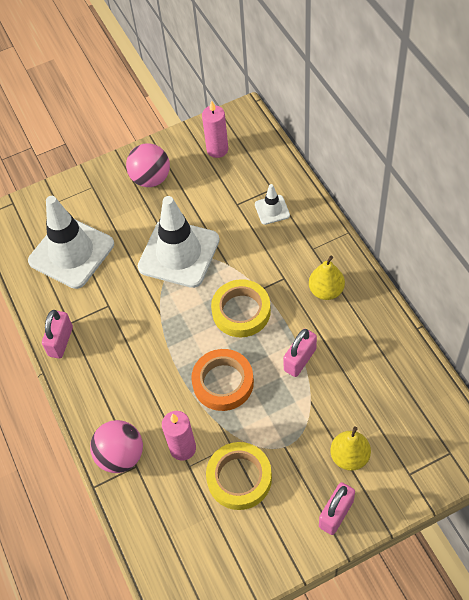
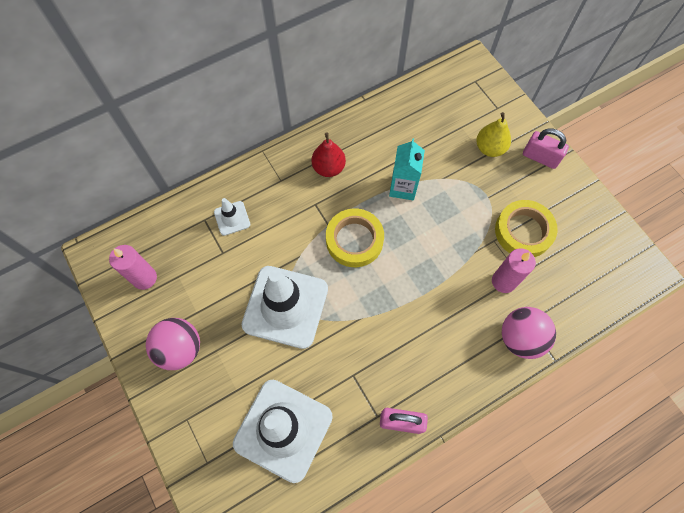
camera: 100 degrees left, 10 degrees up
(223, 382) = (432, 251): orange tape -> none
(300, 360) = (403, 187): pink padlock -> turquoise carton
(326, 291) = (328, 168): yellow pear -> red pear

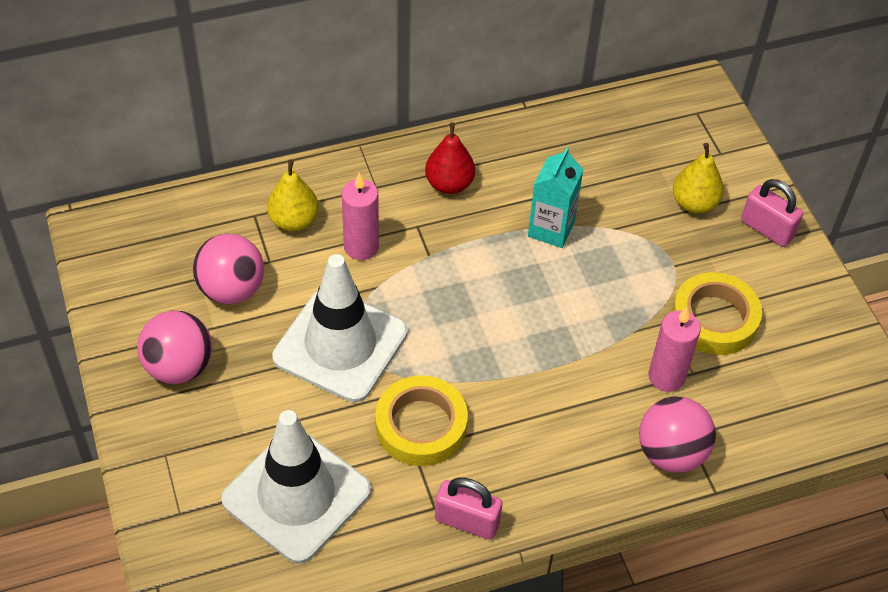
camera: 10 degrees right, 15 degrees down
(144, 278) = (152, 271): pink candle -> pink candle (361, 247)
(202, 280) = (231, 289): none -> pink ball
(232, 218) = (294, 221): white traffic cone -> yellow pear
(354, 240) = (462, 282): yellow tape -> yellow tape (421, 426)

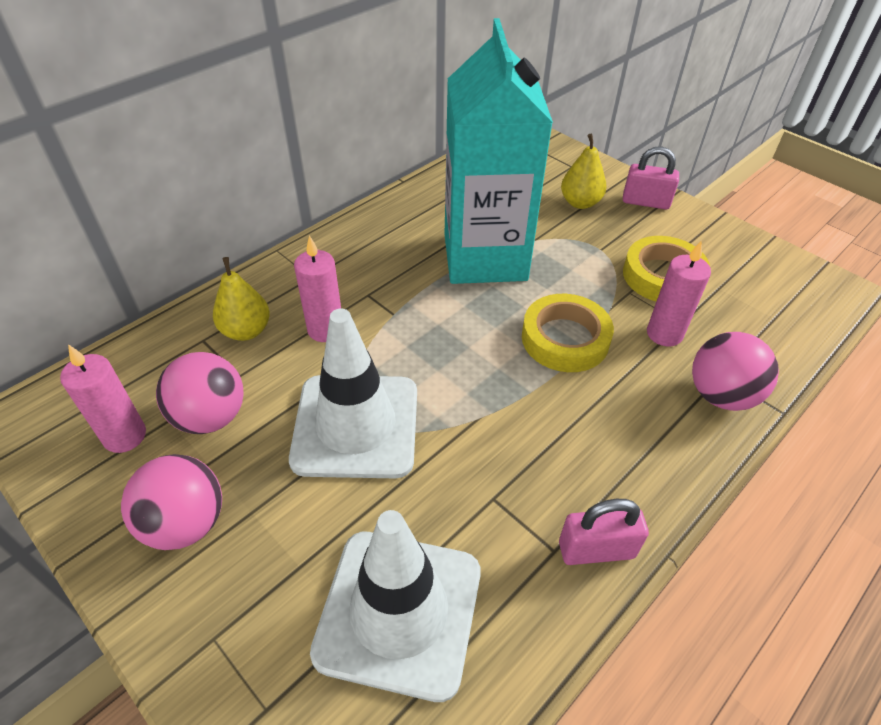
camera: 25 degrees left, 5 degrees down
(161, 278) = (125, 436): none -> pink candle
(421, 426) = (485, 470): yellow tape -> yellow tape (565, 339)
(449, 184) = (376, 253): red pear -> none
(551, 229) = (485, 257): turquoise carton -> turquoise carton, size x2.18

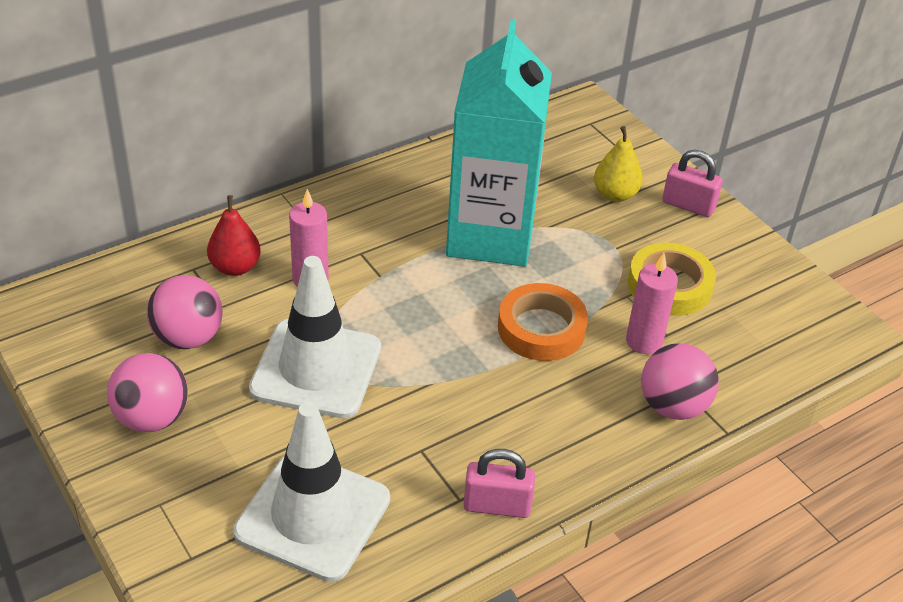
camera: 10 degrees right, 5 degrees down
(125, 436) = (111, 340): pink candle -> none
(246, 331) = (235, 267): yellow pear -> red pear
(565, 339) = (541, 328): yellow tape -> orange tape

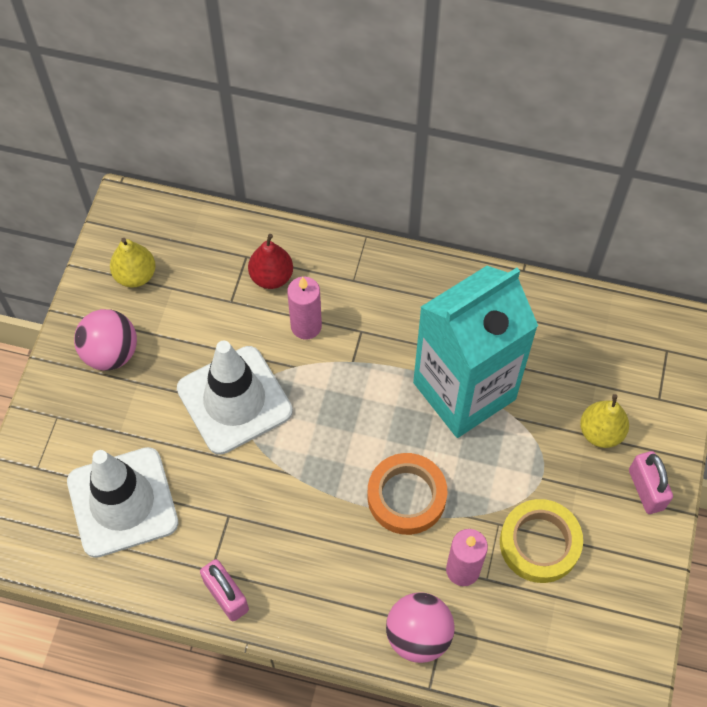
camera: 50 degrees right, 20 degrees up
(101, 347) = (135, 275): none -> yellow pear
(188, 338) = (188, 310): pink ball -> none

